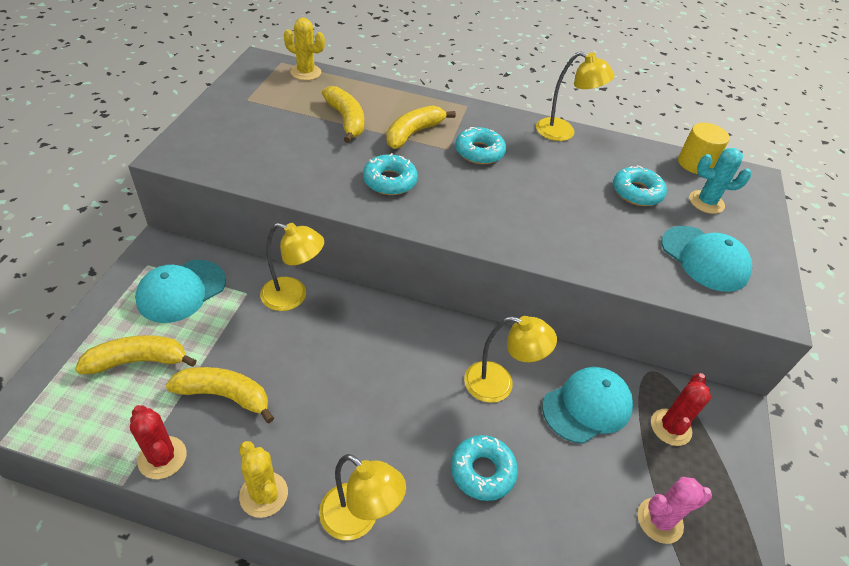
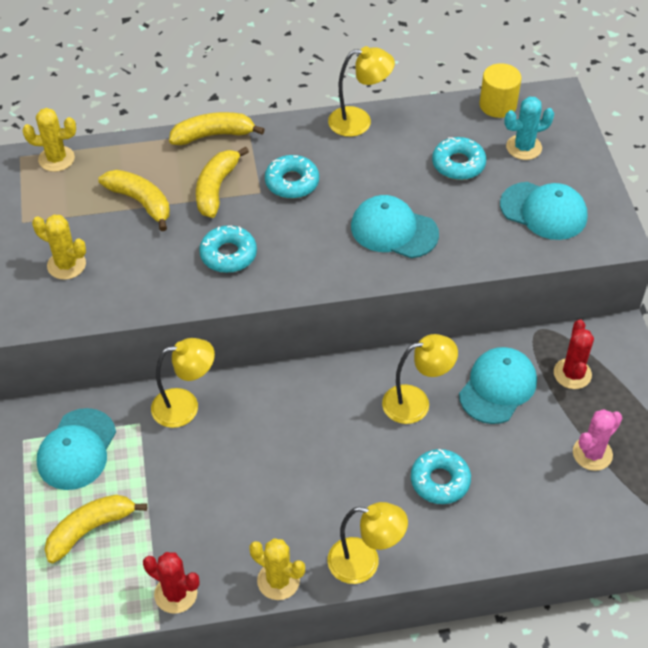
camera: 20 degrees left, 5 degrees up
(225, 395) = (189, 521): yellow banana -> yellow banana (213, 135)
(254, 138) = (66, 265): none -> yellow cactus
(548, 219) = (394, 230): none -> turquoise cap

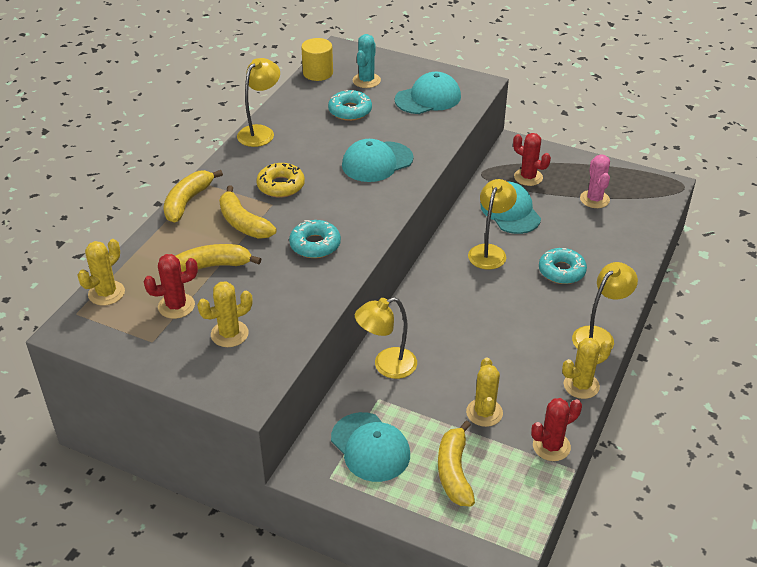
camera: 55 degrees left, 10 degrees down
(74, 210) = (176, 306): none -> red cactus
(181, 515) = (484, 413): none -> yellow cactus
(185, 406) = (386, 366): yellow lamp -> yellow lamp turned 135 degrees counterclockwise
(292, 182) = (281, 186): turquoise donut -> yellow donut

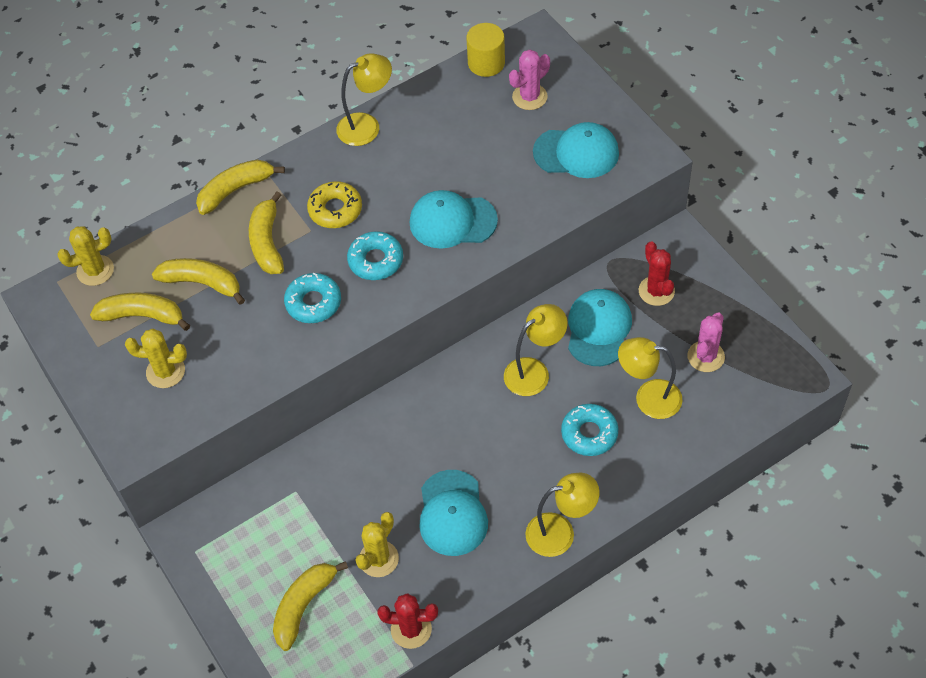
camera: 35 degrees right, 15 degrees up
(176, 306) = (143, 316): red cactus -> yellow banana
(350, 111) = (479, 135): turquoise donut -> turquoise donut (375, 260)
(366, 80) = (529, 97): turquoise cactus -> pink cactus
(370, 447) = (251, 539): turquoise cap -> turquoise cap (452, 513)
(386, 366) = (329, 458): yellow lamp -> yellow lamp (648, 398)
(581, 385) = (494, 579): yellow cactus -> none

